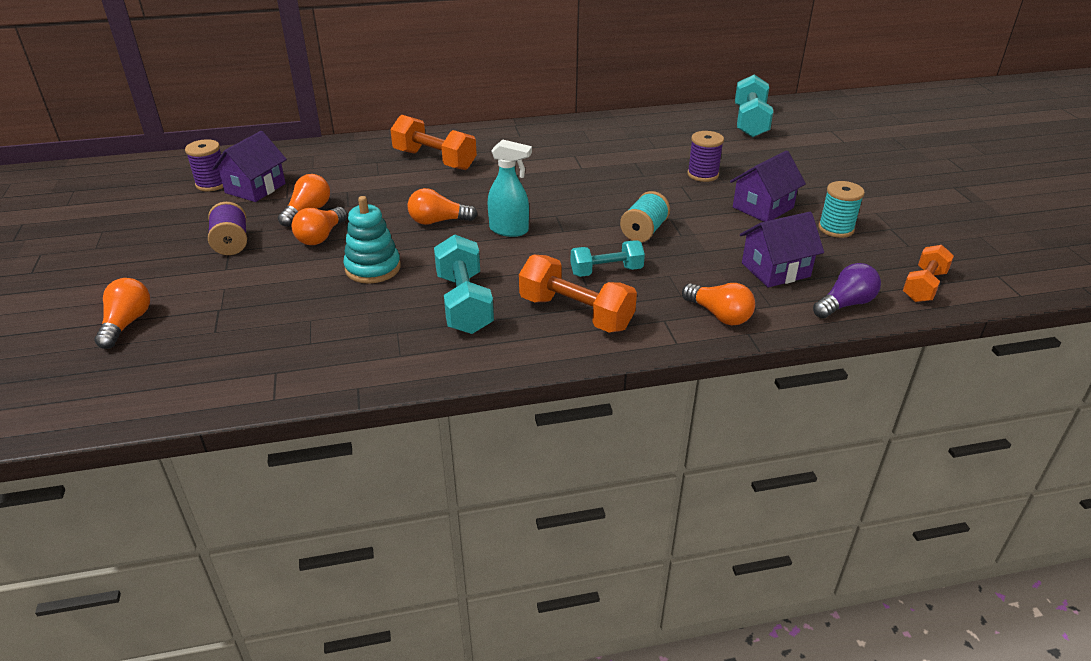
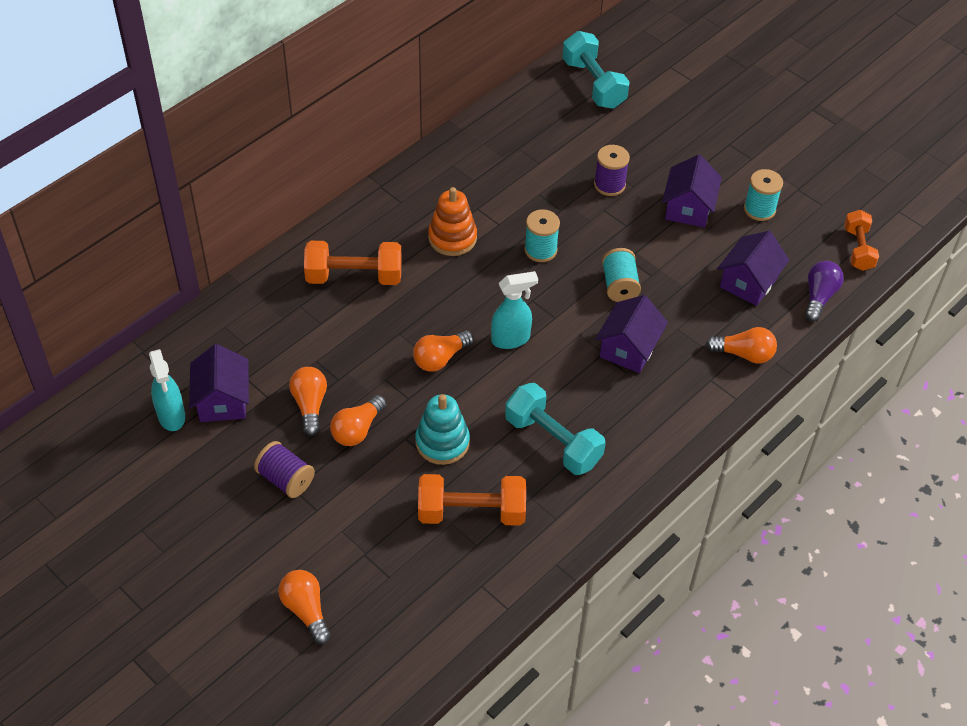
camera: 35 degrees left, 15 degrees up
(212, 184) = (171, 416): purple spool -> turquoise spray bottle
(321, 236) = (357, 429): orange light bulb -> orange light bulb turned 45 degrees clockwise
(534, 164) = (452, 238): none -> orange stacking toy
(576, 313) = (644, 407): orange dumbbell -> orange dumbbell (471, 512)
(598, 191) = (540, 250): none -> turquoise spool
(606, 271) = (628, 349): turquoise dumbbell -> purple house

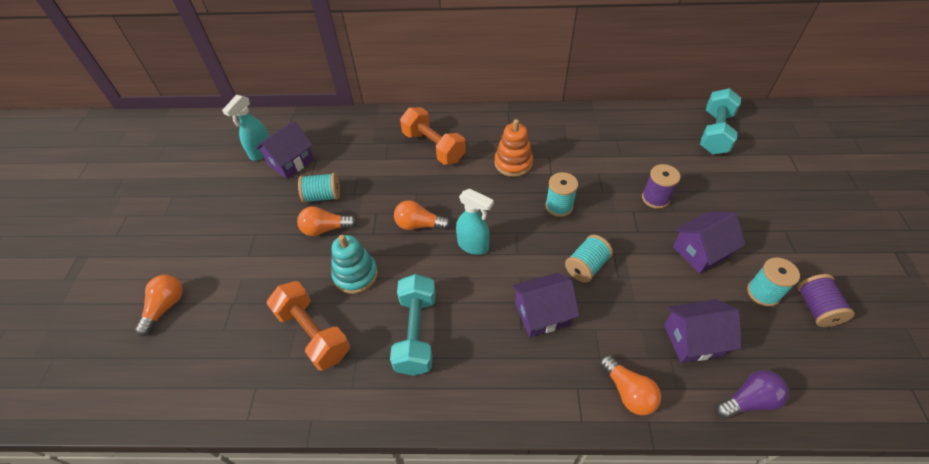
camera: 50 degrees right, 0 degrees up
(285, 479) = (259, 225): purple spool -> purple spool (816, 308)
(310, 405) = (322, 196): orange light bulb -> turquoise spool
(858, 249) = (832, 390): orange dumbbell -> none

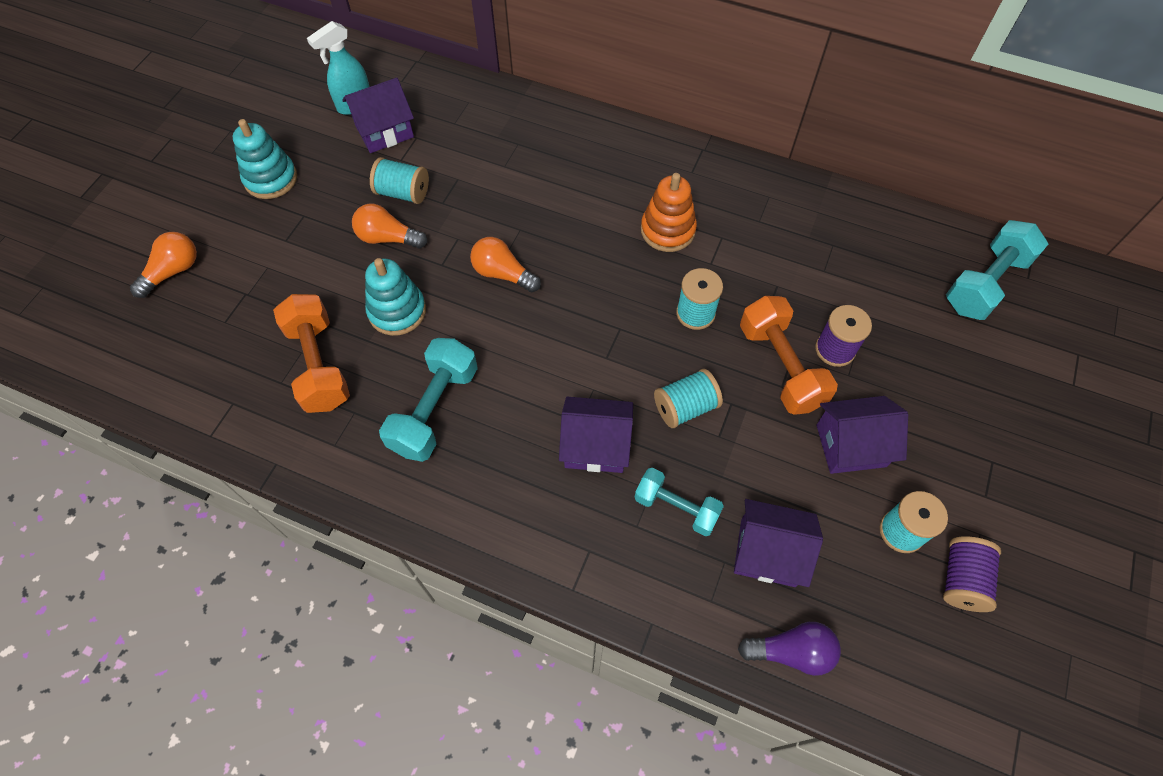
camera: 20 degrees right, 10 degrees up
(219, 218) = (271, 179): none -> turquoise stacking toy
(433, 147) = (574, 170): orange dumbbell -> orange dumbbell (780, 366)
(473, 246) = (556, 326): turquoise spray bottle -> none
(618, 334) = (676, 507): none -> turquoise dumbbell
(628, 391) = (647, 579): orange light bulb -> none

